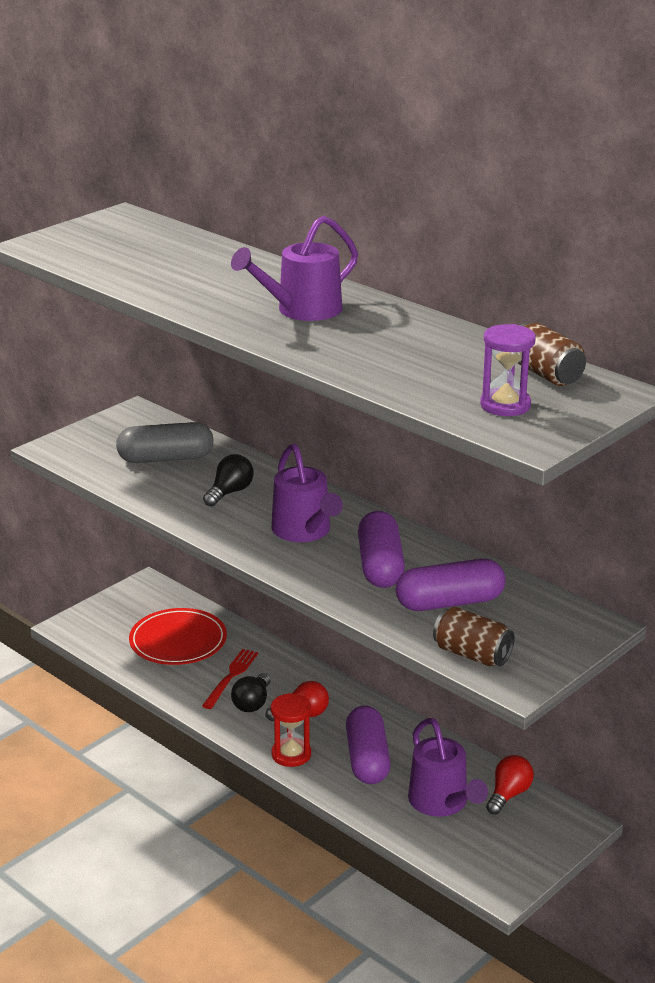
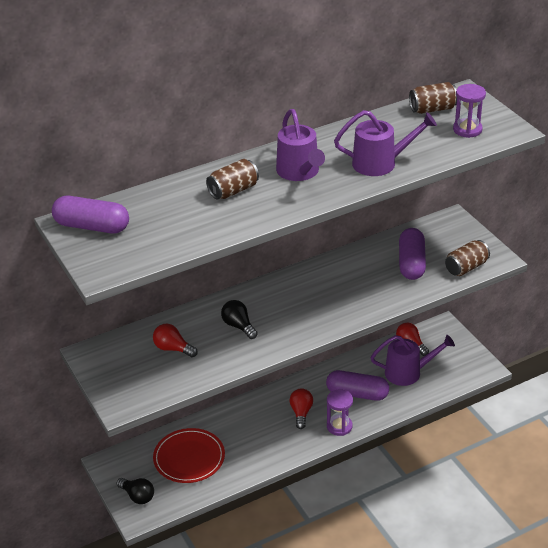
camera: 70 degrees left, 10 degrees up
(165, 459) = (173, 348): grey capsule -> red light bulb
(231, 677) = (245, 438): red fork -> none
(234, 281) = (233, 191): none -> brown can
(252, 703) = (278, 434): black light bulb -> black light bulb (137, 496)
(291, 754) = (339, 426): red hourglass -> purple hourglass
(304, 531) = (306, 302): purple watering can -> purple watering can (381, 163)
(380, 566) = (361, 280): purple capsule -> purple capsule (92, 226)

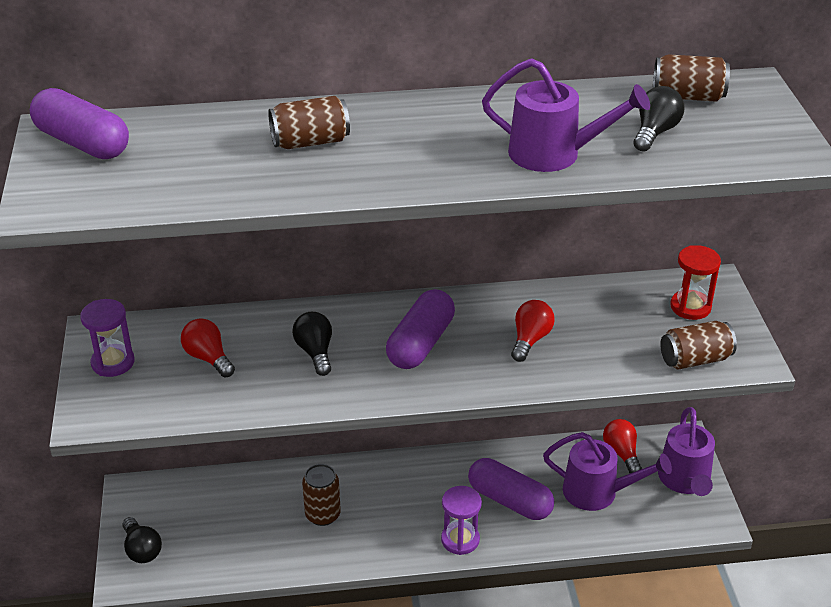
camera: 20 degrees right, 0 degrees up
(189, 458) = (236, 519): red plate -> none
(244, 438) = (323, 515): none -> brown can
(300, 172) = (424, 139): purple watering can -> purple watering can (685, 481)
(301, 413) = (418, 503): red light bulb -> red light bulb (530, 339)
(411, 263) = (614, 331): purple capsule -> purple capsule (420, 343)
(428, 136) = (655, 132): none -> black light bulb
(447, 237) = (690, 307): none -> red hourglass
(467, 129) = (724, 137): purple hourglass -> purple hourglass (113, 362)

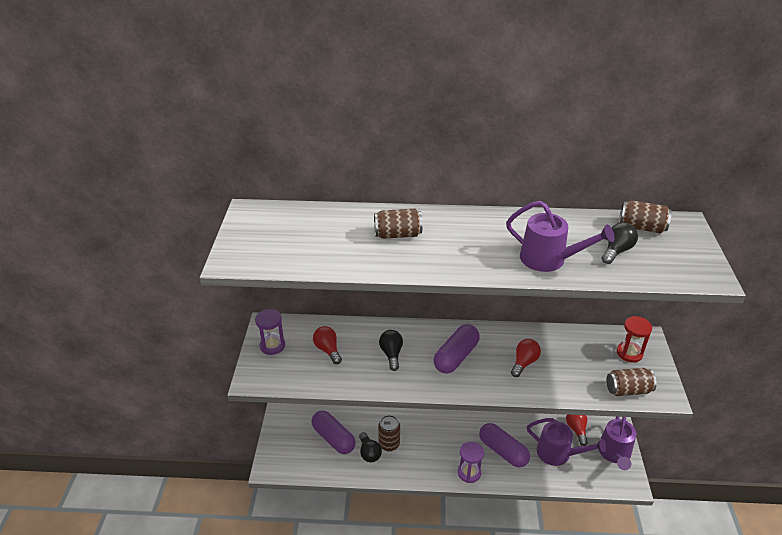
camera: 10 degrees right, 0 degrees up
(82, 143) = (263, 221): purple capsule -> purple capsule (333, 438)
(142, 550) = (281, 451): black light bulb -> black light bulb (369, 453)

